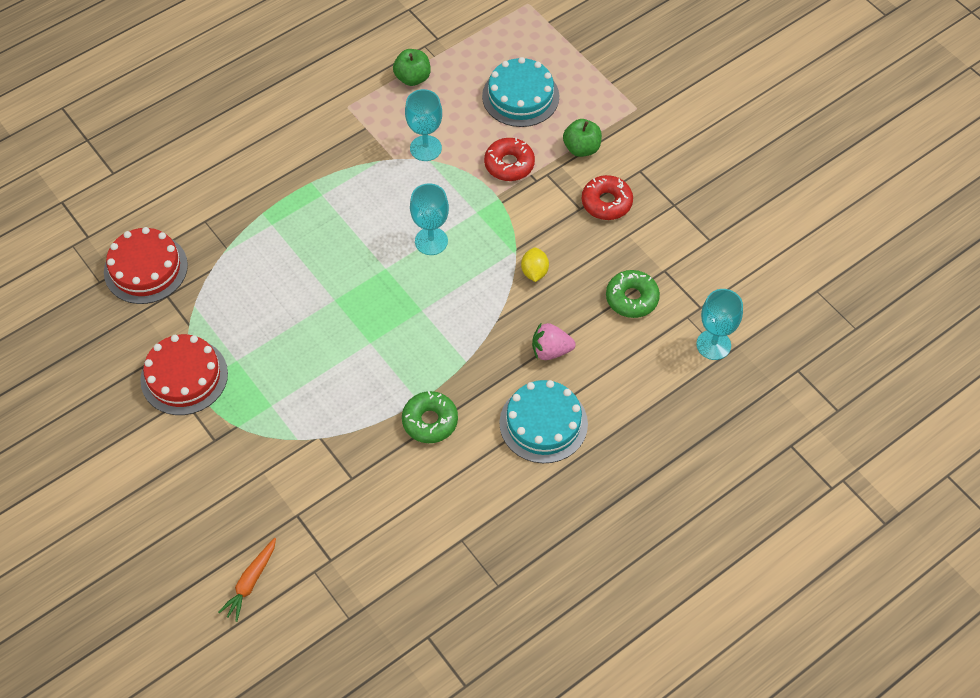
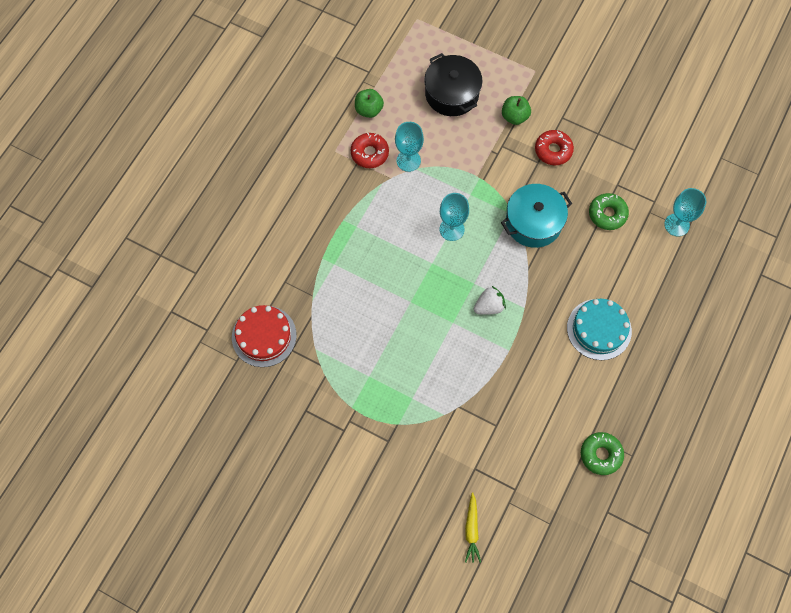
camera: 25 degrees left, 10 degrees up
(184, 376) = (339, 404): red cake -> none
(250, 582) = (471, 530): orange carrot -> yellow carrot
(424, 343) = (489, 306): none -> white strawberry
(430, 421) = (524, 361): green donut -> green donut (601, 455)
(509, 164) = (472, 149): red donut -> red donut (369, 153)
(520, 96) = (451, 94): turquoise cake -> black pot
(534, 272) = (533, 222): yellow lemon -> turquoise pot
(550, 350) = (575, 275): pink strawberry -> none

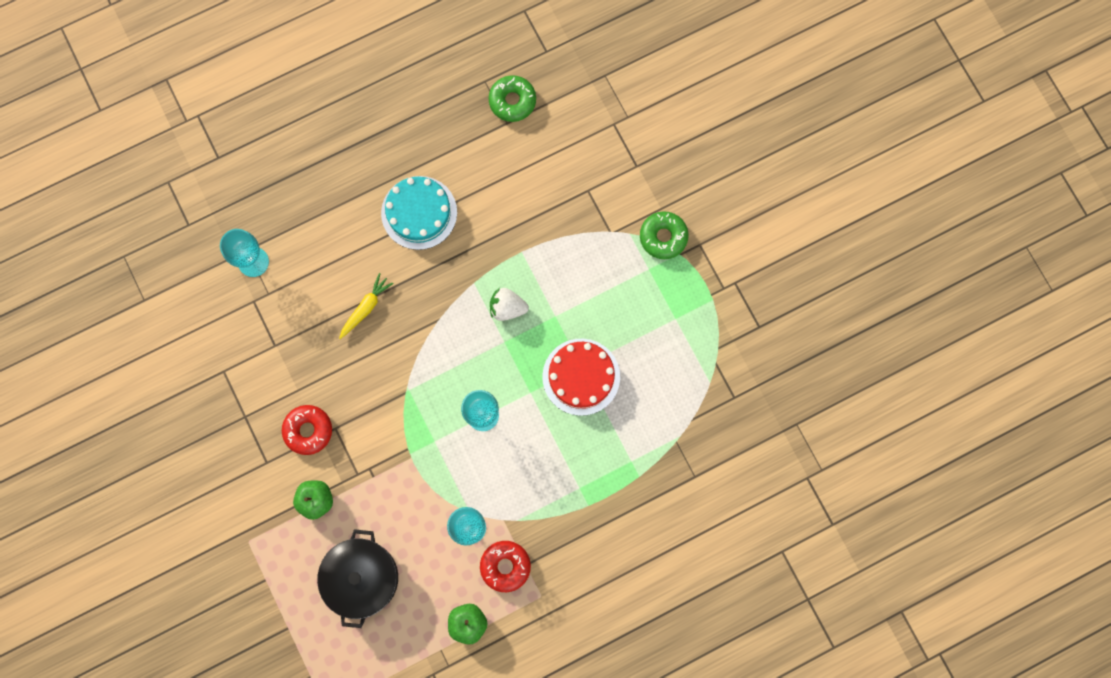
camera: 145 degrees left, 10 degrees up
(264, 336) = (753, 431): red cake -> red cake (581, 377)
(471, 530) = (678, 116): yellow carrot -> yellow carrot (366, 308)
(533, 222) = (394, 364): turquoise pot -> none
(607, 214) = (312, 321): green donut -> green donut (663, 237)

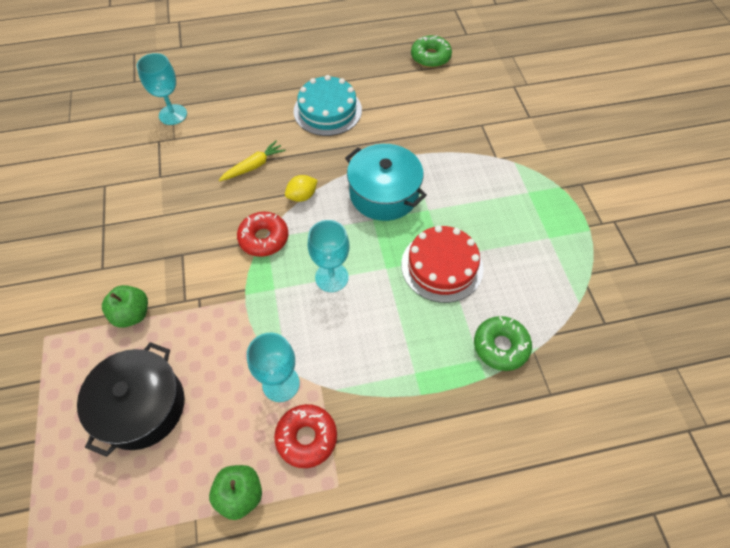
camera: 15 degrees right, 20 degrees down
(308, 430) = (155, 250): red donut -> red donut (264, 238)
(427, 332) = (302, 196): none -> yellow lemon
(507, 308) = (384, 193): white strawberry -> turquoise pot
(663, 237) = (546, 171): green donut -> green donut (500, 346)

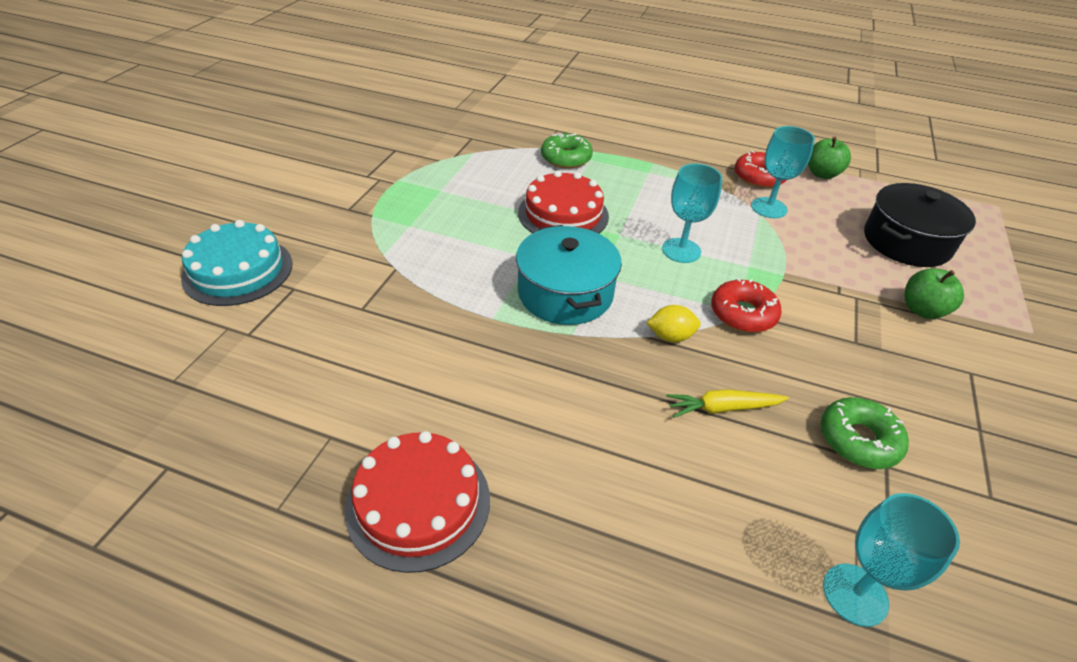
camera: 150 degrees left, 15 degrees down
(327, 110) = (552, 442): turquoise cake -> turquoise cake (238, 270)
(363, 66) = (418, 503): none -> red cake
(430, 57) = (288, 453): green donut -> green donut (858, 440)

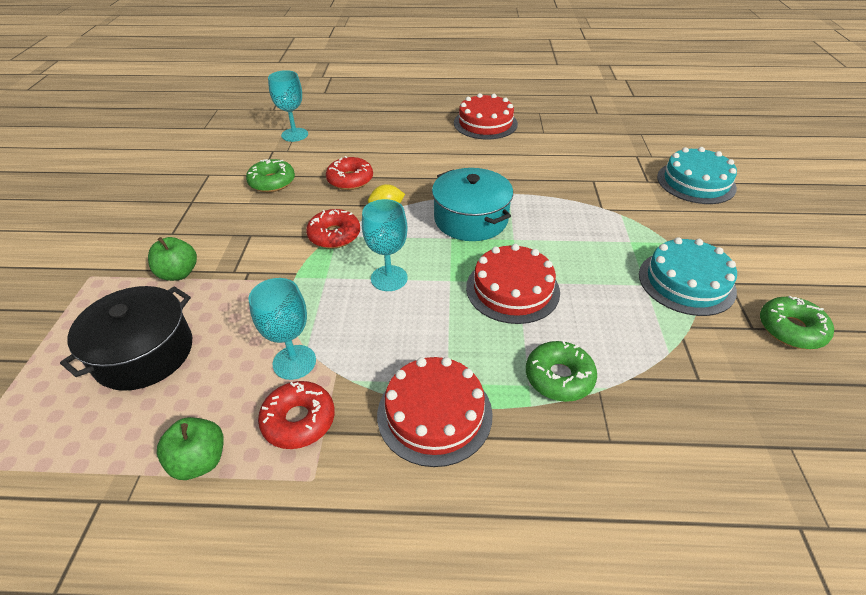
camera: 165 degrees right, 0 degrees up
(369, 143) = (791, 329): none -> green donut
(402, 184) = (686, 282): none -> turquoise cake
(662, 161) = (434, 413): none -> red cake
(722, 408) = (350, 180): yellow carrot -> red donut

